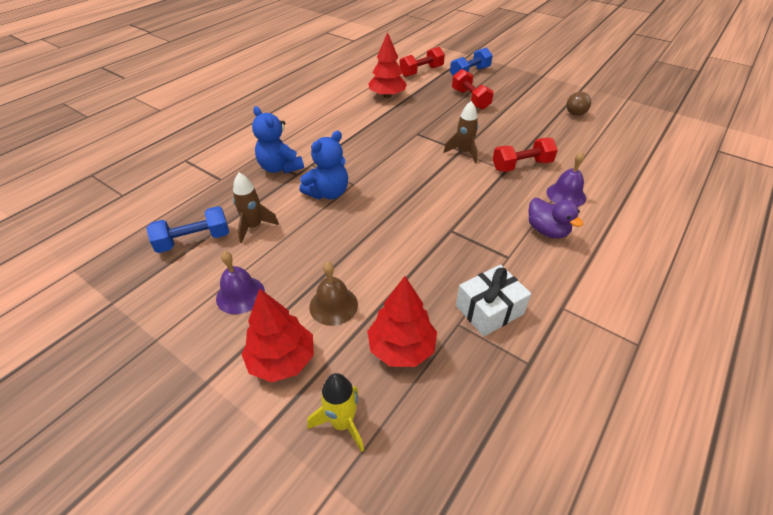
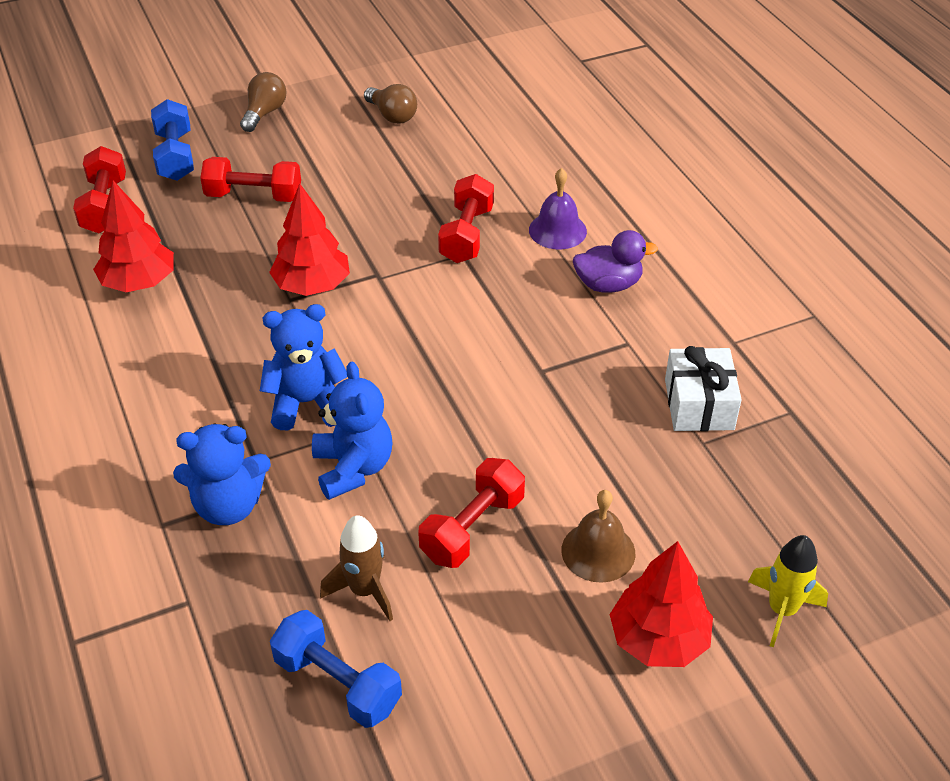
camera: 60 degrees left, 0 degrees up
(194, 240) = (337, 683): blue dumbbell -> blue dumbbell turned 60 degrees counterclockwise
(240, 295) = (509, 653): purple bell -> none
(317, 248) = (472, 528): none -> red dumbbell
(357, 163) = (306, 402): none -> blue teddy bear
(401, 348) = (708, 511): red tree -> red tree (312, 286)
(463, 152) = (385, 274): brown rocket -> none
(526, 81) = (264, 113): none -> brown light bulb

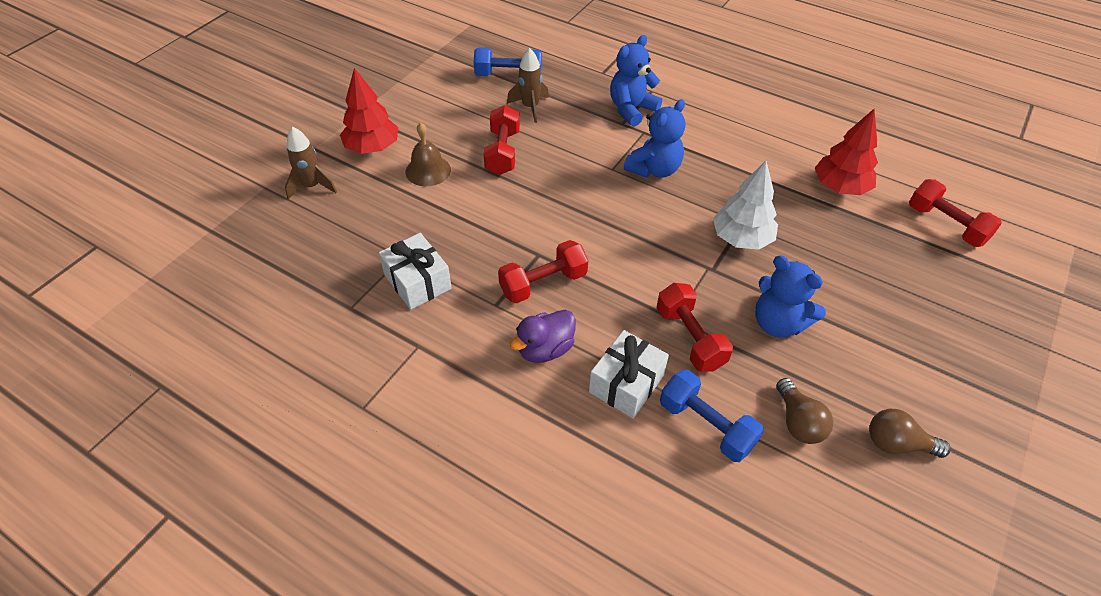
camera: 145 degrees right, 5 degrees up
(175, 156) = (976, 291): blue dumbbell -> blue dumbbell (706, 425)
(254, 196) = (874, 287): red dumbbell -> red dumbbell (543, 283)
(264, 113) = (992, 377): brown light bulb -> brown light bulb (798, 422)
(312, 286) = (741, 238): red tree -> white tree
(353, 468) = (591, 151): blue teddy bear -> blue teddy bear (778, 323)
(557, 230) = (626, 384): purple bell -> white gift
(782, 610) = (312, 186): yellow rocket -> brown rocket

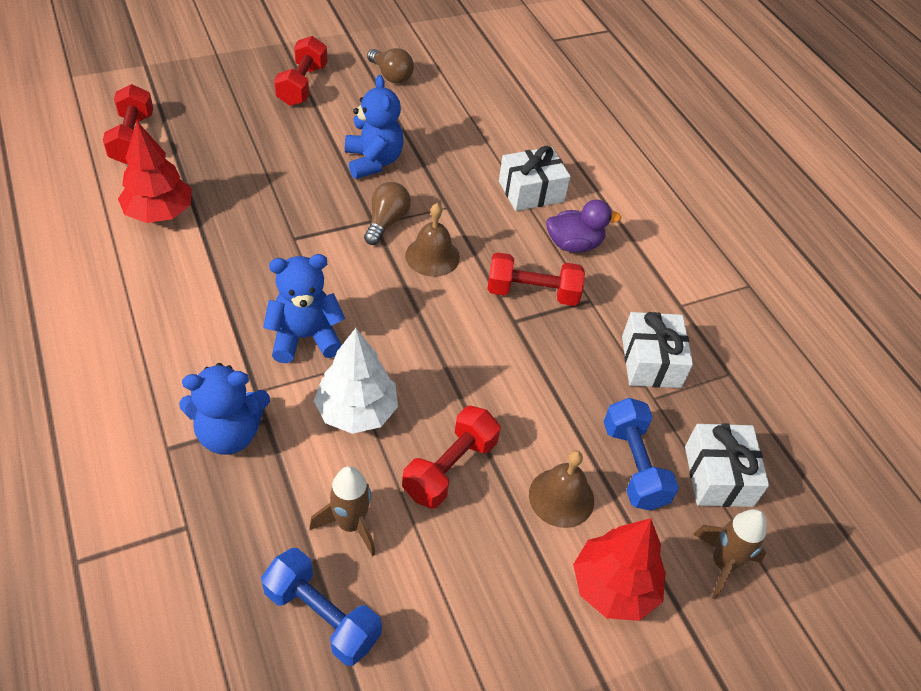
camera: 150 degrees left, 0 degrees up
(332, 231) = (718, 476): none -> white gift
(640, 267) = (432, 256): none -> brown bell
(689, 338) = (452, 189): red dumbbell -> red dumbbell (302, 85)
(706, 425) = (500, 143): blue dumbbell -> blue dumbbell (633, 465)
(741, 238) = (315, 227): white tree -> white tree (357, 411)
(798, 422) = (437, 114): brown light bulb -> brown light bulb (386, 222)

